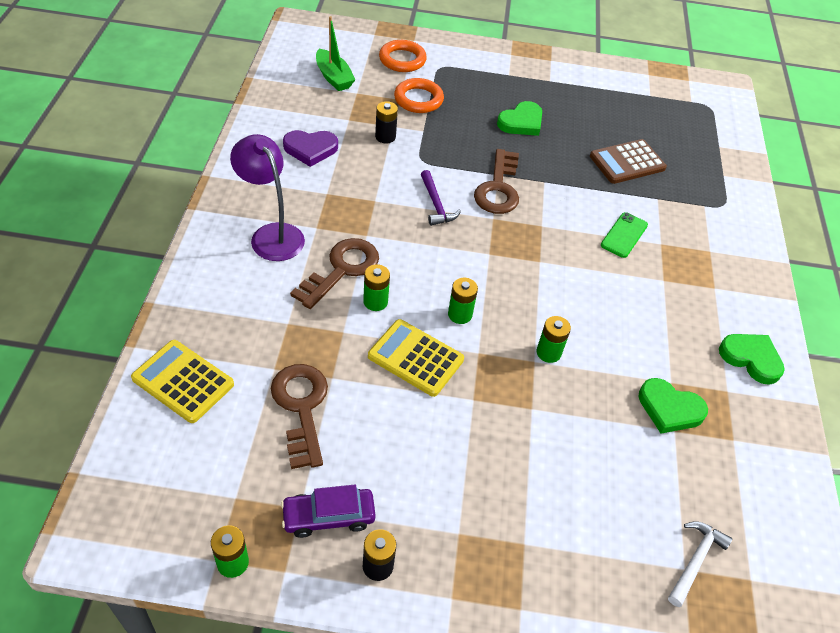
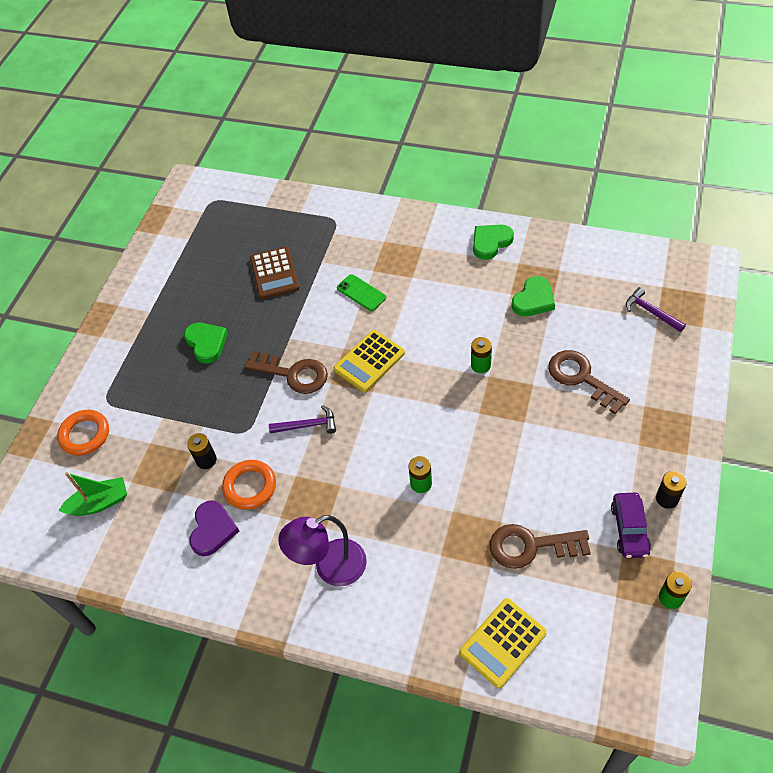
camera: 70 degrees left, 5 degrees up
(342, 269) = (381, 508): brown key -> brown key (581, 378)
(415, 358) = (483, 458): yellow calculator -> yellow calculator (369, 361)
(418, 99) = (154, 425): orange ring -> orange ring (250, 486)
(460, 314) = (439, 421): green battery -> none
(695, 560) = (651, 312): white hammer -> purple hammer

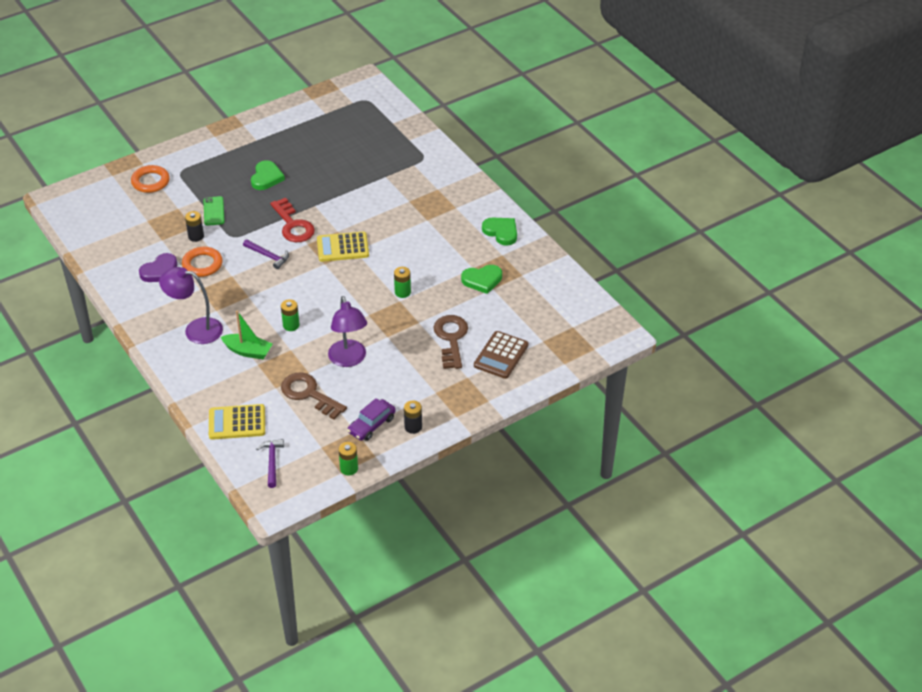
camera: 35 degrees right, 10 degrees down
(99, 503) = (121, 220): green boat -> green boat (248, 351)
(274, 273) = (350, 165): brown calculator -> brown calculator (501, 355)
(293, 374) = (293, 225): brown key -> red key
(361, 293) = (386, 208): green phone -> green phone (214, 211)
(490, 242) = (501, 232): green heart -> green heart turned 45 degrees clockwise
(520, 475) = (349, 359): none -> purple lamp
(651, 312) = (544, 335): purple hammer -> purple hammer (272, 462)

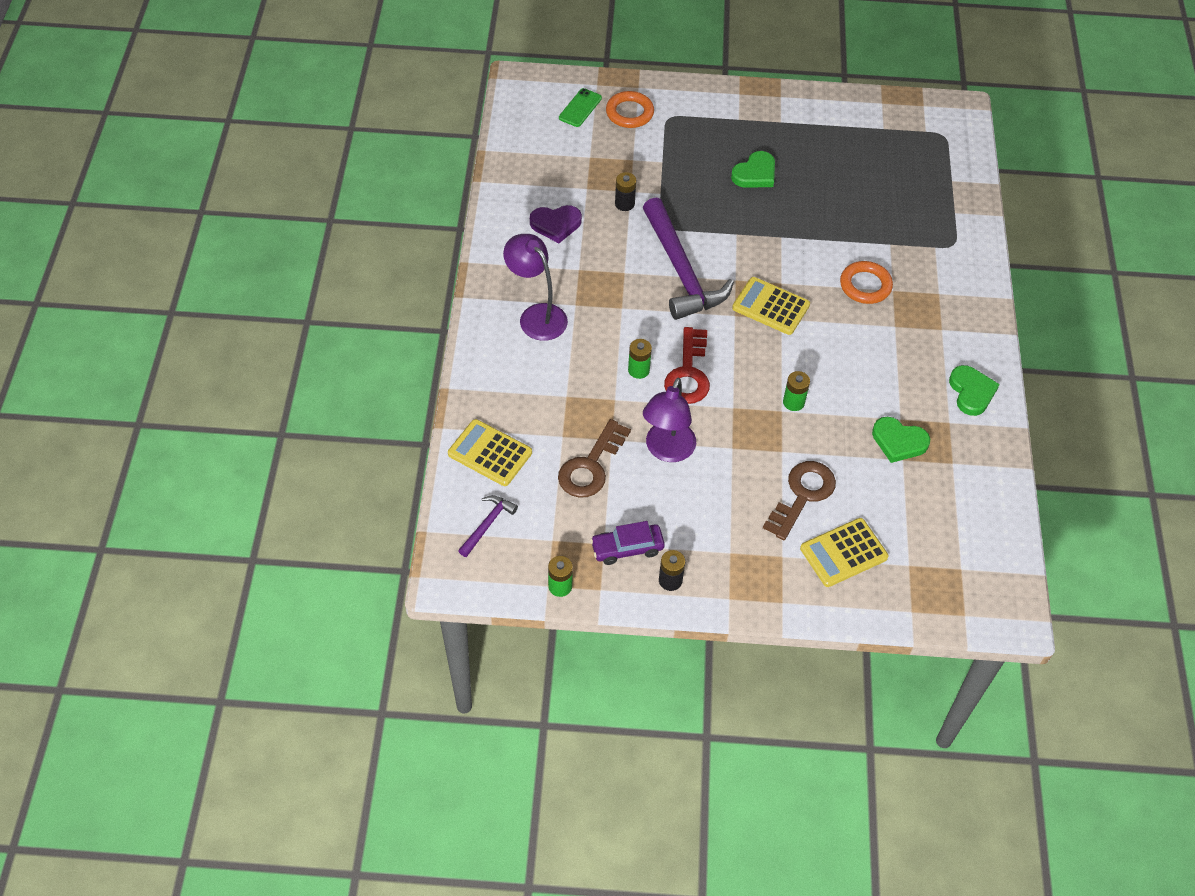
camera: 35 degrees right, 10 degrees up
(202, 264) = (605, 241): orange ring -> orange ring (865, 285)
(214, 211) = (667, 184): green phone -> green phone (580, 108)
(248, 351) = (569, 374): green boat -> none
(268, 256) = (681, 271): purple hammer -> purple hammer, size x2.20
(293, 225) = (738, 248): red key -> red key (688, 373)
(309, 394) = (590, 466): brown key -> brown key turned 135 degrees counterclockwise
(501, 355) = (843, 553): brown calculator -> yellow calculator

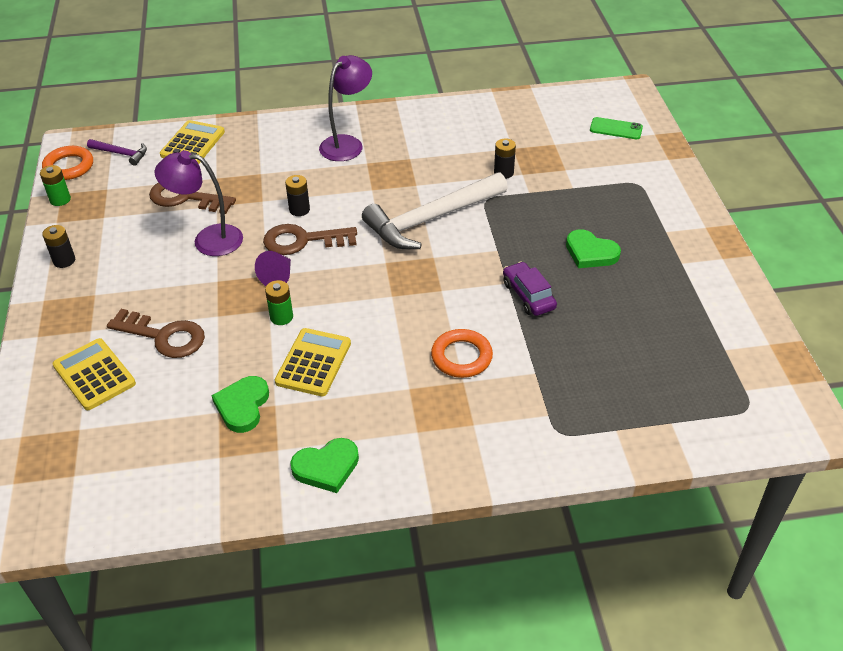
camera: 80 degrees right, 10 degrees down
(556, 224) = (458, 137): purple heart -> none
(627, 548) = (99, 230): purple car -> purple car (528, 295)
(629, 113) = (628, 158): orange ring -> orange ring (69, 166)
(638, 370) = (299, 210): green battery -> black battery
(681, 271) = (431, 219): purple hammer -> white hammer
(688, 373) = (302, 241): red key -> brown key
(737, 399) = (278, 277): none -> purple cone
(770, 306) = (405, 286): yellow calculator -> yellow calculator (313, 363)

